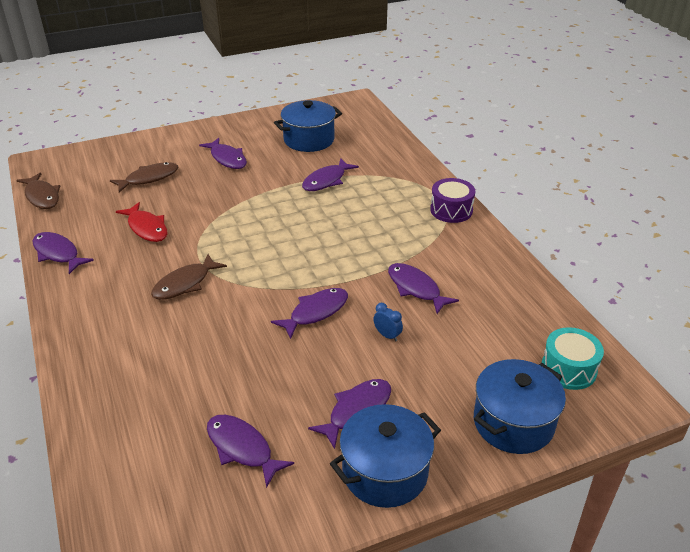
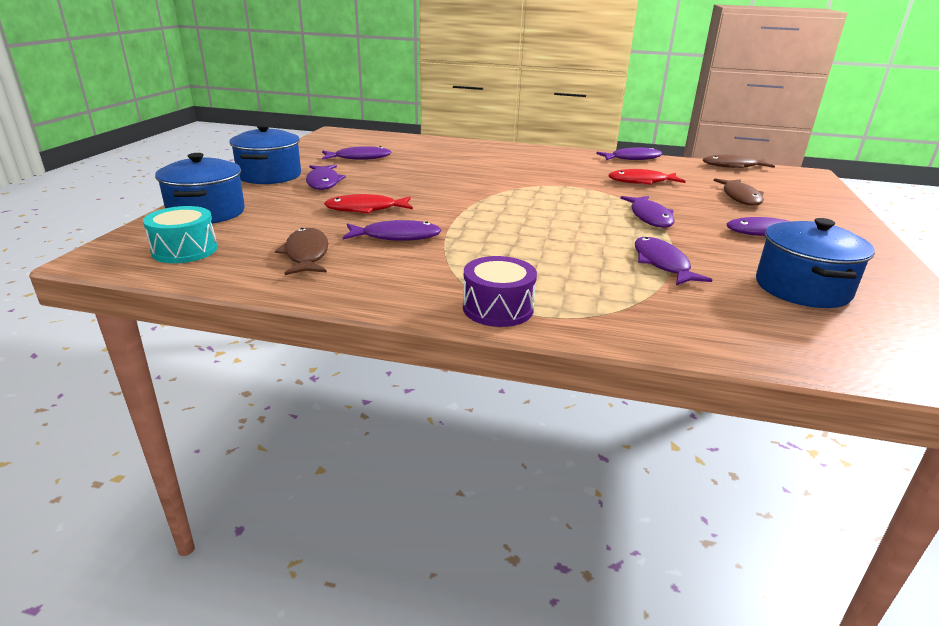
camera: 125 degrees right, 10 degrees down
(185, 283) = (540, 176): brown fish -> brown fish (306, 254)
(315, 312) = (436, 198): purple fish -> purple fish (649, 217)
(387, 335) = (365, 209): blue clock -> red fish

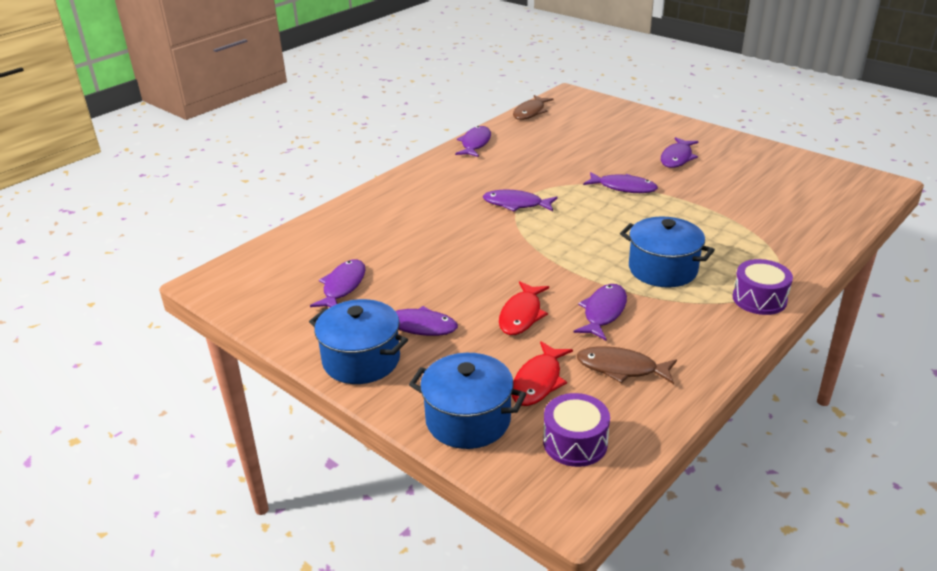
camera: 60 degrees left, 5 degrees up
(185, 250) = (575, 442): turquoise drum -> purple drum
(641, 182) = (540, 162): red fish -> red fish (538, 381)
(662, 264) = (711, 214): purple fish -> purple fish (516, 204)
(740, 197) = (603, 138): brown fish -> none
(802, 288) = (766, 183): blue pot -> blue pot (662, 269)

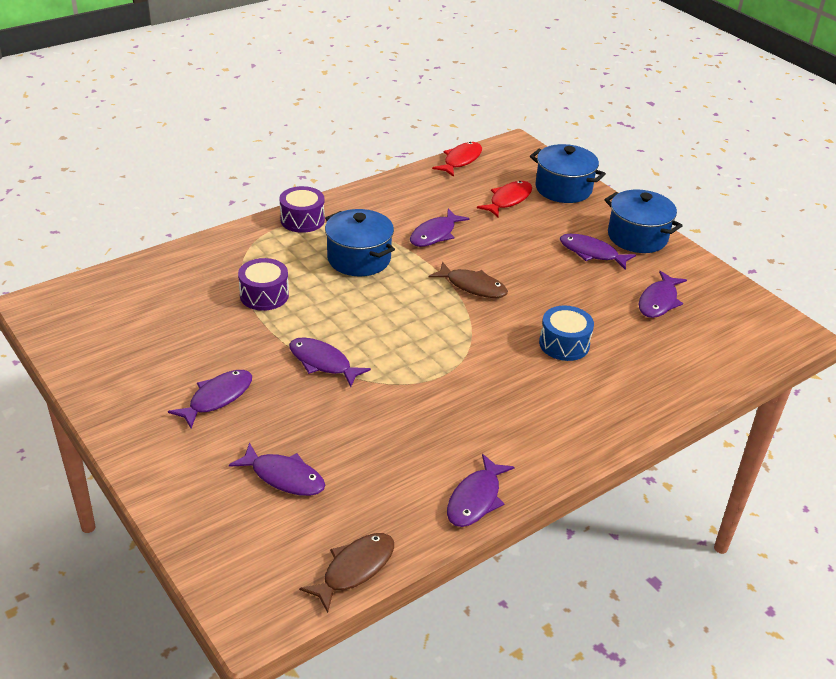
camera: 170 degrees left, 5 degrees up
(434, 233) = (564, 344): none -> blue drum
(516, 204) = (461, 365): purple fish -> purple fish (284, 477)
(521, 315) = (502, 245): red fish -> red fish (461, 160)
(575, 442) = (499, 167): purple drum -> purple drum (264, 295)
(621, 368) = (446, 196): brown fish -> brown fish (472, 286)

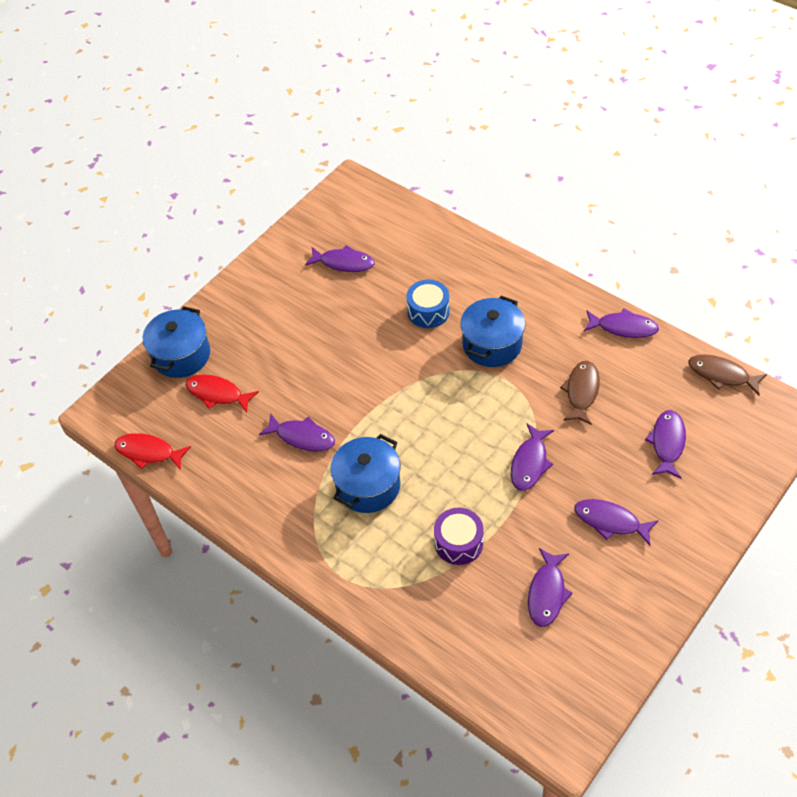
camera: 100 degrees left, 15 degrees up
(302, 220) = (318, 558): purple drum -> none
(472, 286) = (375, 388): brown fish -> brown fish (581, 392)
(591, 253) = (289, 316): purple fish -> purple fish (547, 593)
(637, 237) = (250, 289): blue pot -> blue pot (492, 344)

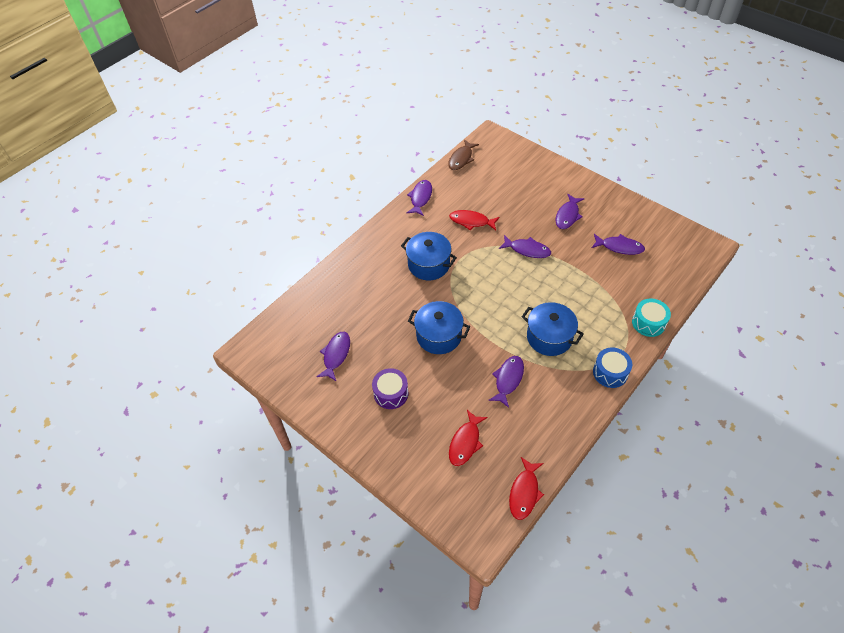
camera: 90 degrees left, 0 degrees up
(181, 355) = (422, 475): blue pot -> blue pot (439, 336)
(394, 618) = (648, 323): none -> turquoise drum
(428, 311) = (394, 300): blue drum -> blue drum (610, 372)
(458, 543) = (589, 288): purple drum -> purple drum (391, 393)
(581, 392) = (471, 221): brown fish -> red fish
(667, 443) = (511, 186): purple fish -> none

